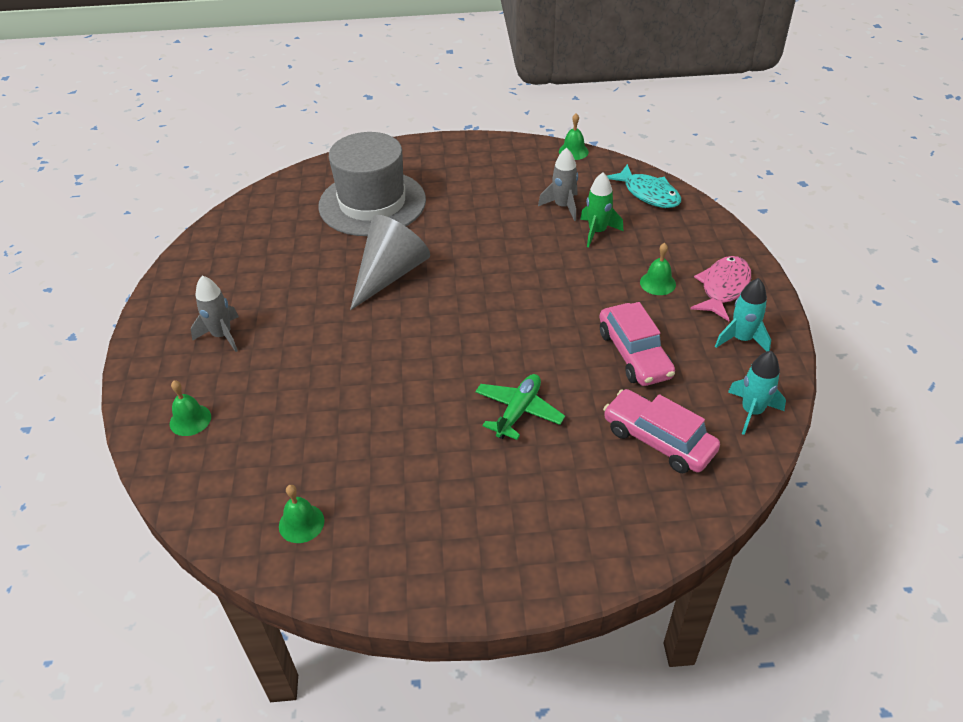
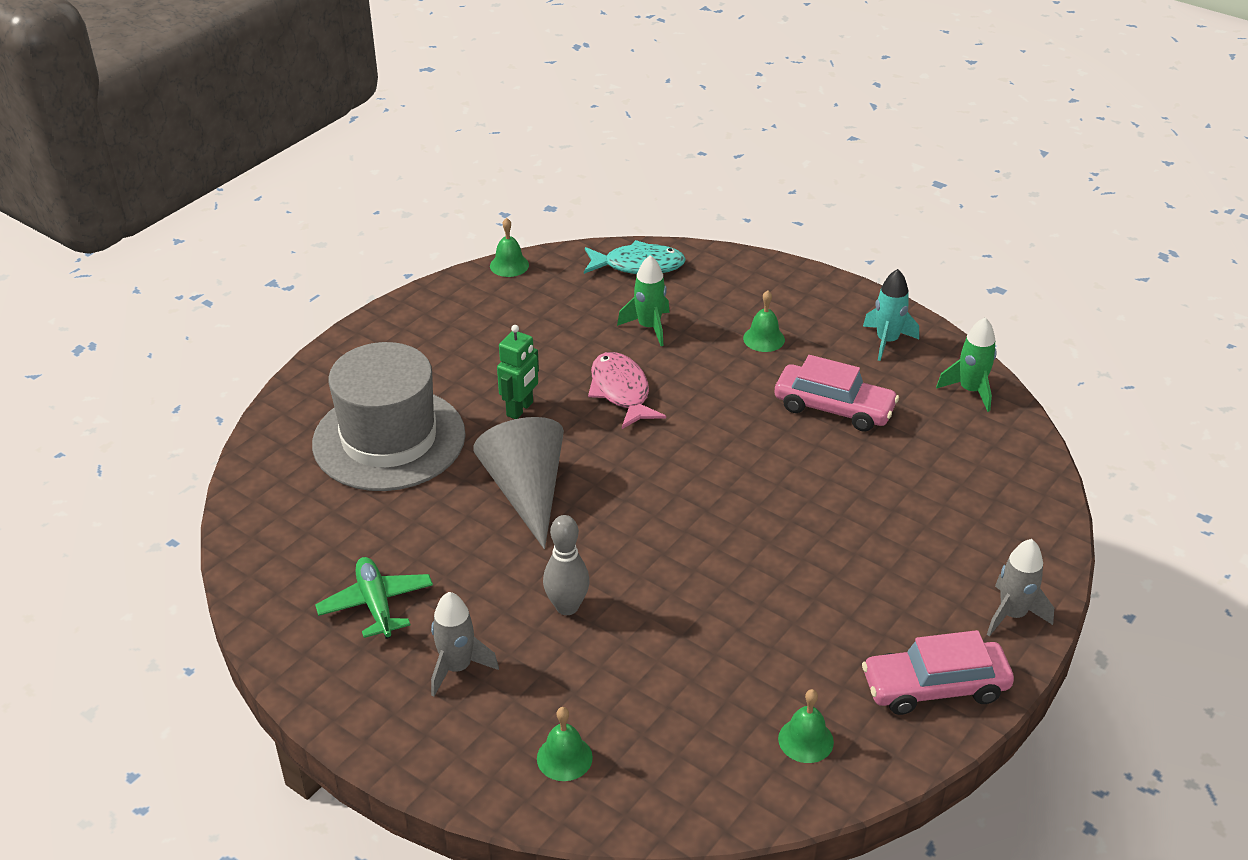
camera: 50 degrees left, 5 degrees down
(312, 347) = (567, 607): none -> grey bowling pin
(455, 230) = (520, 409): none -> green robot
(518, 411) = (822, 517): green plane -> green plane (376, 604)
(563, 206) = (583, 323): grey rocket -> grey rocket (1012, 614)
(658, 440) = (946, 459): pink car -> pink car (935, 687)
(723, 288) = (816, 309): pink fish -> pink fish (621, 391)
(752, 411) = (970, 390): turquoise rocket -> green rocket

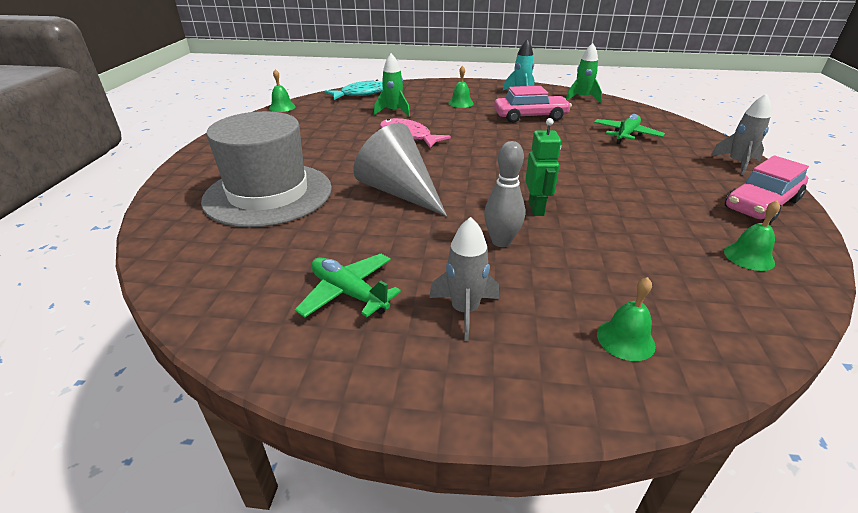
camera: 30 degrees left, 5 degrees down
(520, 409) = (352, 158): green robot -> green robot (536, 208)
(928, 499) = (626, 135): none -> green plane

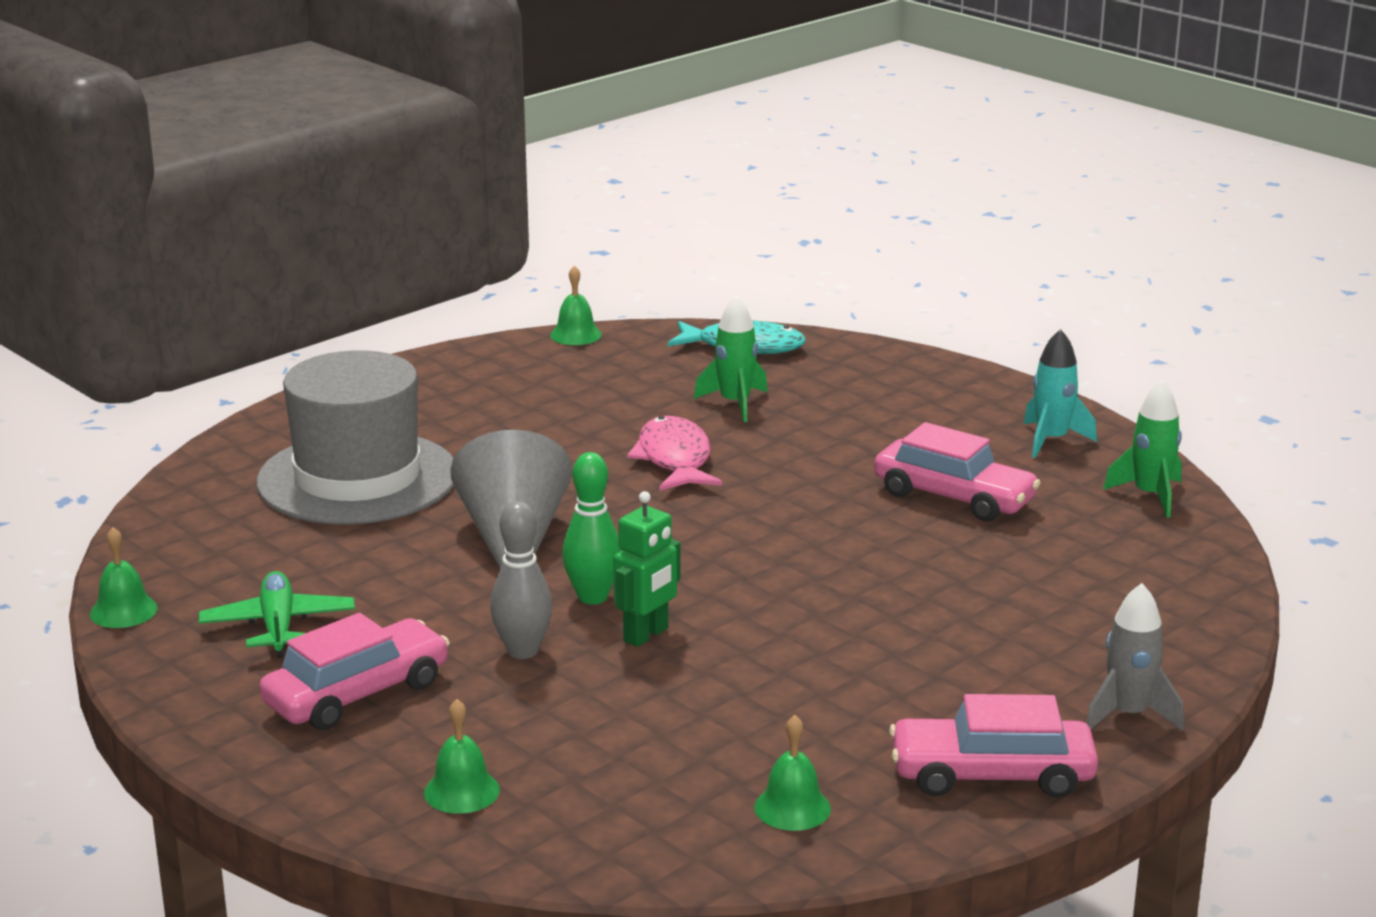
camera: 40 degrees right, 10 degrees down
(460, 103) = (884, 425): green bell -> green bell (123, 611)
(464, 311) = (357, 694): grey rocket -> pink car
(482, 202) = (592, 597): none -> green bowling pin
(626, 135) = (1052, 594): green plane -> none

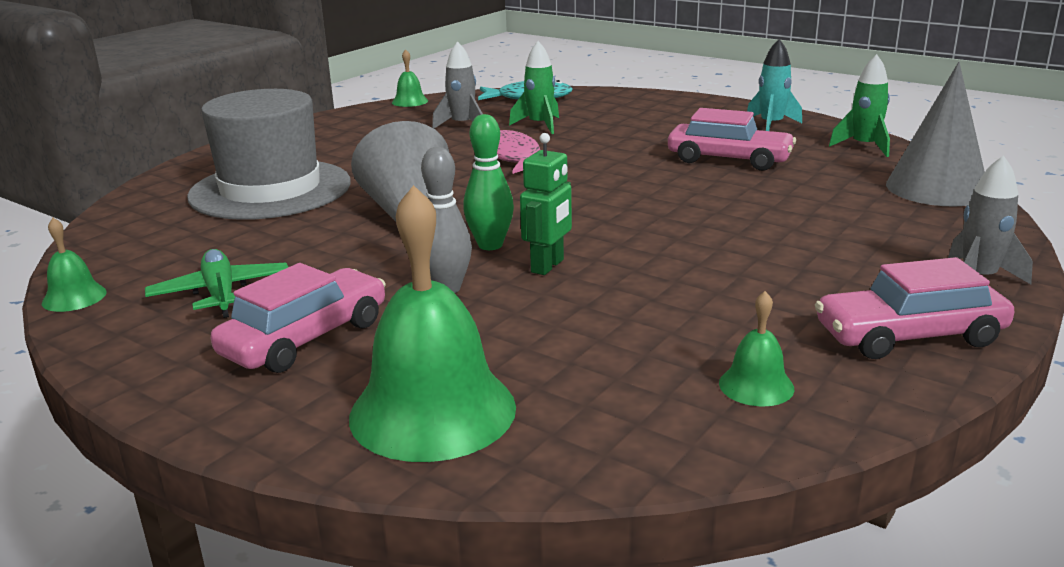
camera: 10 degrees left, 0 degrees up
(461, 791) = (432, 411): green bell -> green bell, size x2.19
(631, 391) = (462, 125): none -> grey rocket
(1190, 578) = (937, 188): none -> grey cone

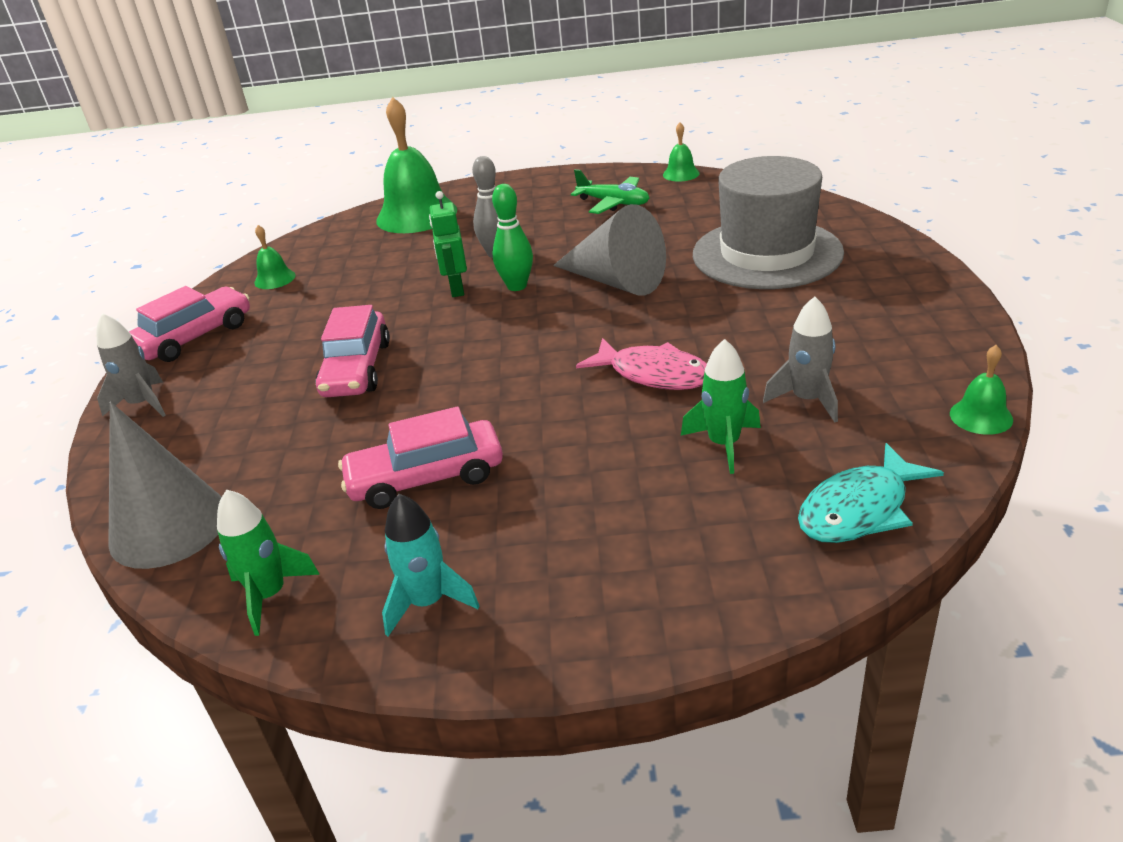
camera: 145 degrees right, 10 degrees up
(305, 338) = (524, 209): pink car -> pink car (356, 369)

